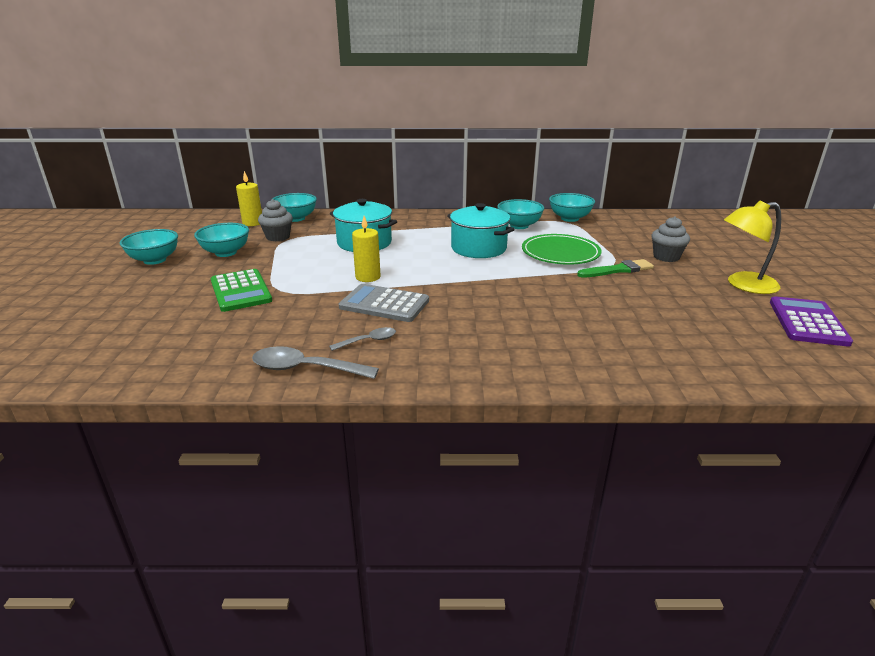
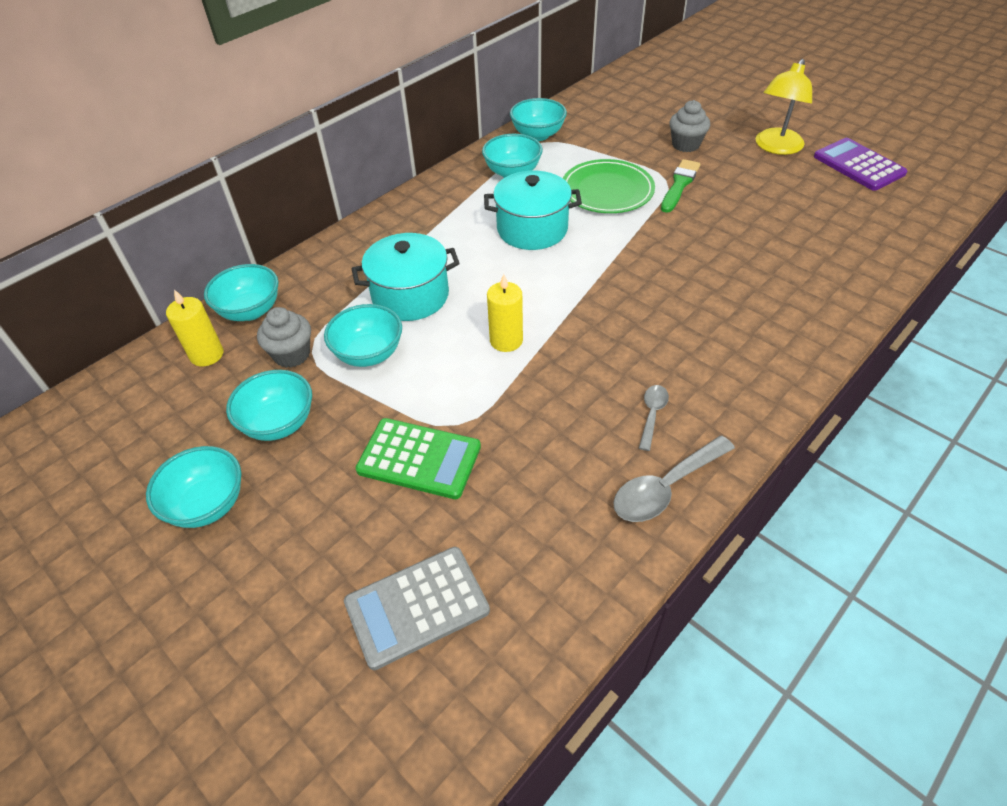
camera: 45 degrees left, 20 degrees up
(303, 251) = (369, 354): none -> turquoise bowl
(384, 304) = (584, 362): grey calculator -> grey calculator (417, 606)

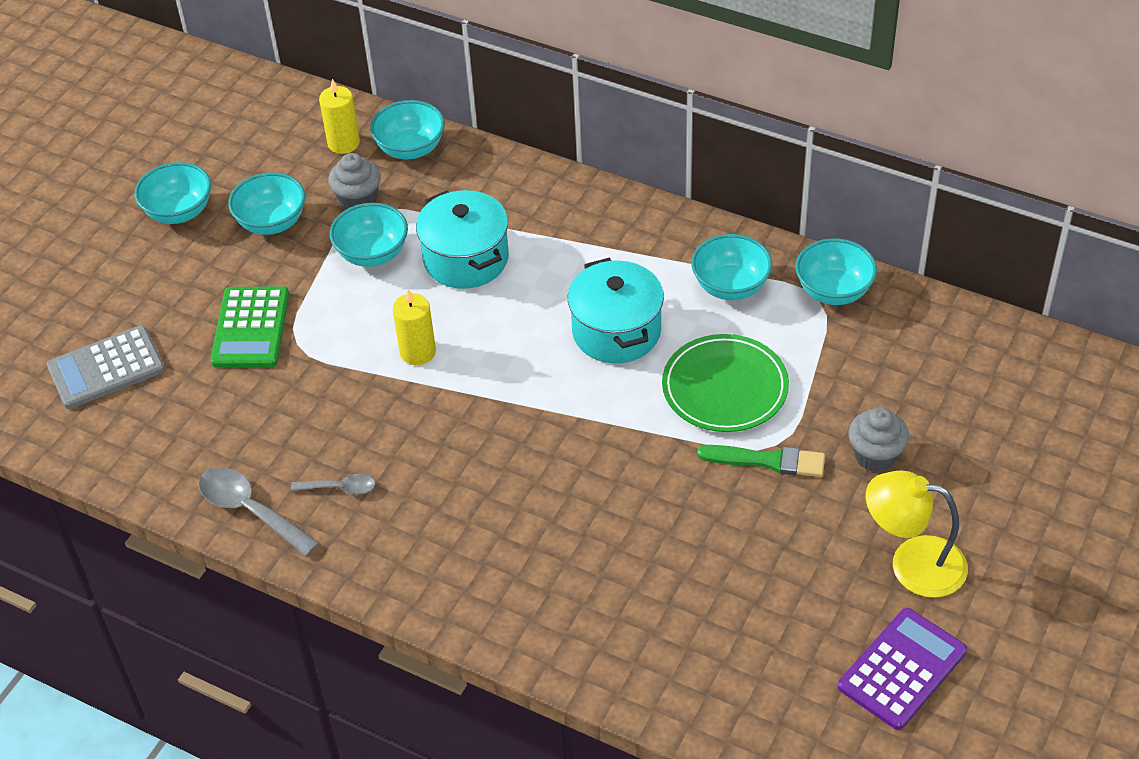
camera: 75 degrees right, 0 degrees up
(417, 606) = (106, 368): grey calculator -> grey calculator turned 75 degrees counterclockwise

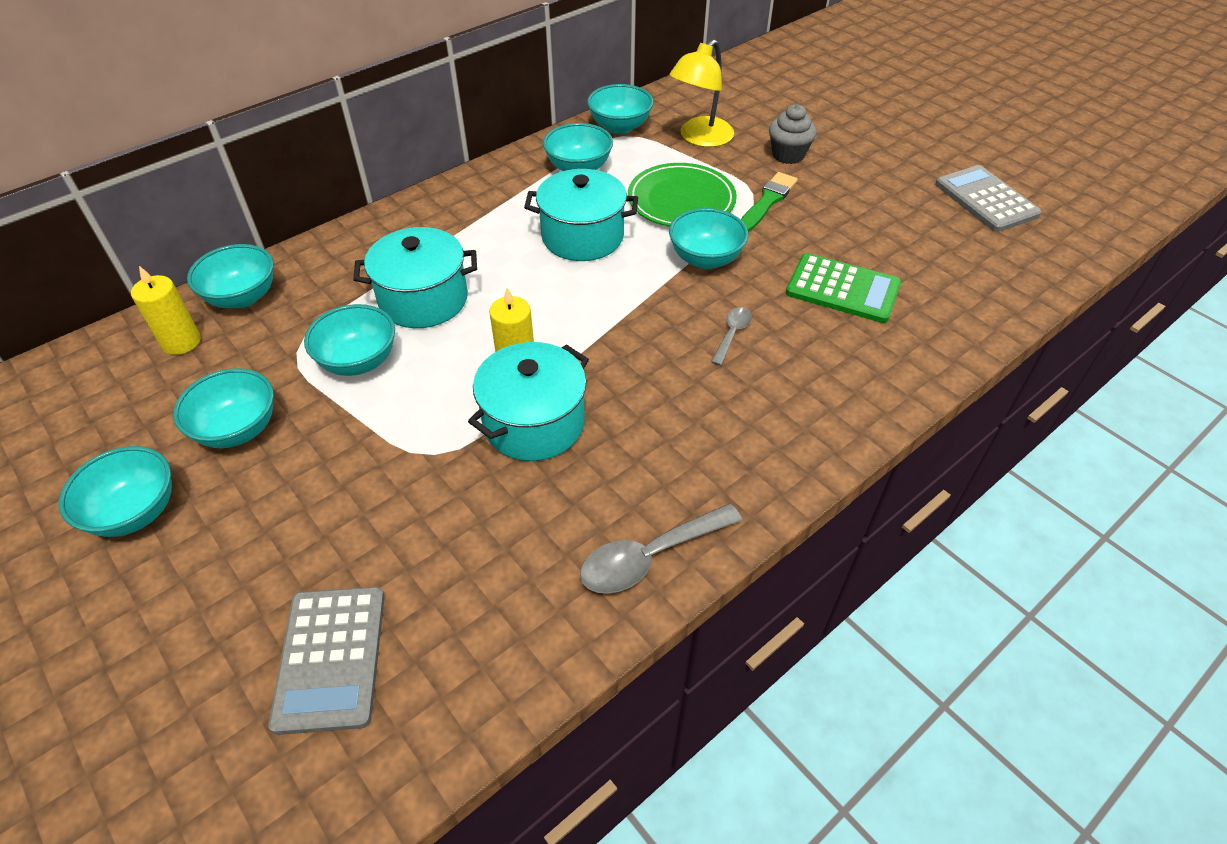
camera: 70 degrees left, 0 degrees up
(250, 328) = (380, 489): green calculator -> green calculator (842, 289)
(340, 488) = (659, 469): grey spoon -> grey spoon (732, 334)
(355, 390) = (534, 423): none -> turquoise pot
(358, 200) = (274, 352): grey cupcake -> none
(635, 437) = (705, 259): none -> turquoise bowl
(902, 669) = (986, 199): purple calculator -> grey calculator
(912, 563) = (893, 168): yellow lamp -> yellow lamp (700, 138)

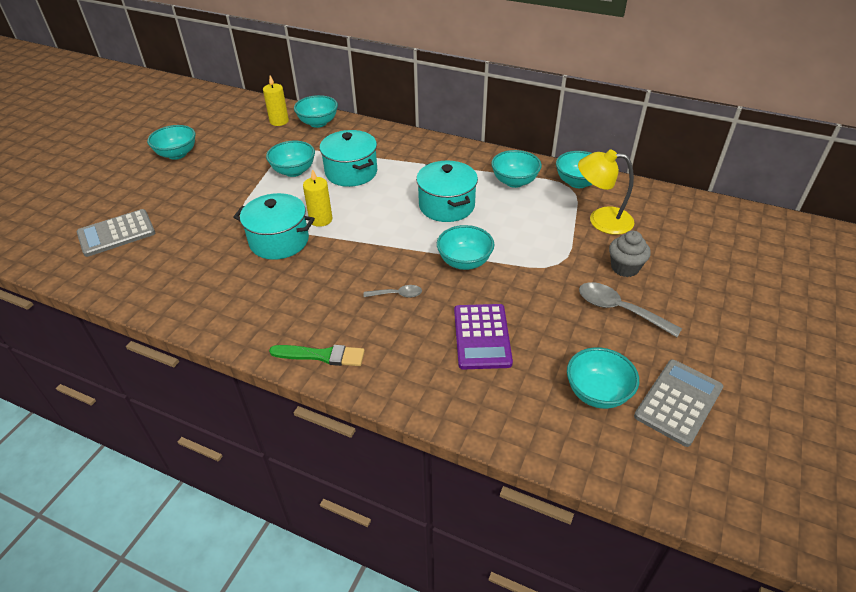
camera: 65 degrees right, 5 degrees down
(238, 429) = (233, 158): turquoise bowl -> turquoise bowl (597, 393)
(650, 557) = (202, 312): grey spoon -> grey spoon (619, 310)
(681, 200) = (519, 233): green plate -> none
(767, 201) = (554, 273): green brush -> green brush (321, 355)
(842, 289) = (482, 336): green calculator -> purple calculator

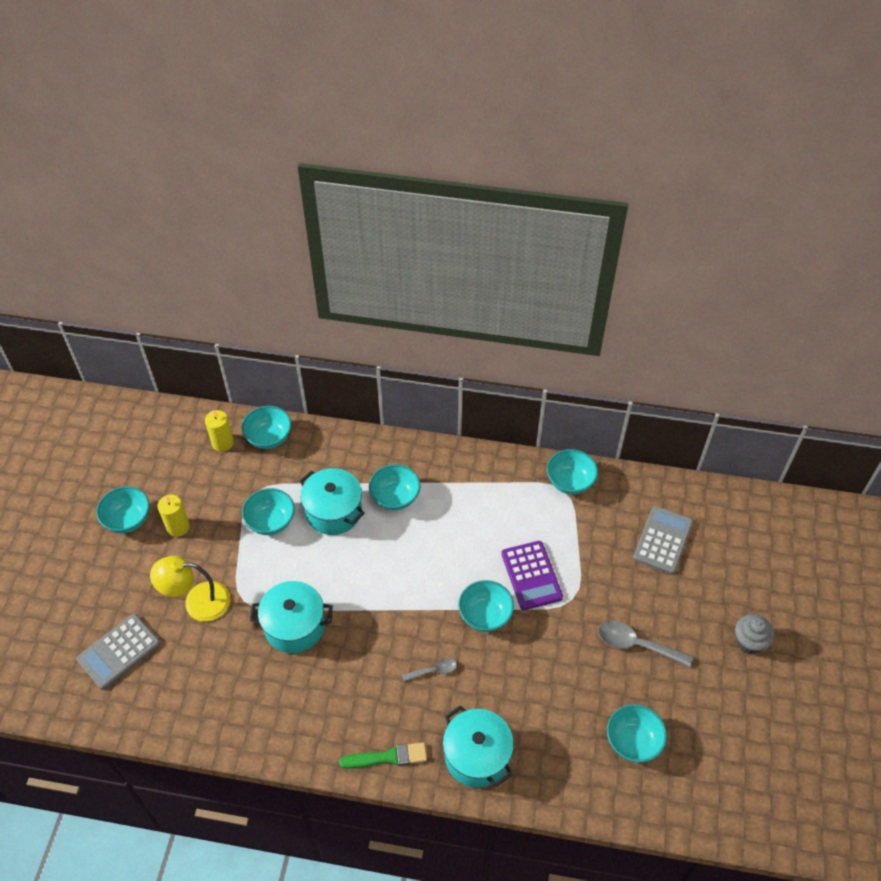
camera: 15 degrees left, 10 degrees up
(321, 219) = (326, 588): yellow candle -> yellow candle (178, 527)
(446, 206) = (447, 542): turquoise pot -> turquoise pot (477, 756)
(482, 336) = (523, 703): purple calculator -> purple calculator (531, 575)
(514, 181) = (507, 493): turquoise bowl -> turquoise bowl (395, 497)
(601, 220) = (602, 532): yellow lamp -> yellow lamp (197, 602)
(624, 268) = (633, 591): grey cupcake -> grey cupcake (749, 642)
(678, 402) = (699, 735): grey calculator -> grey calculator (663, 540)

